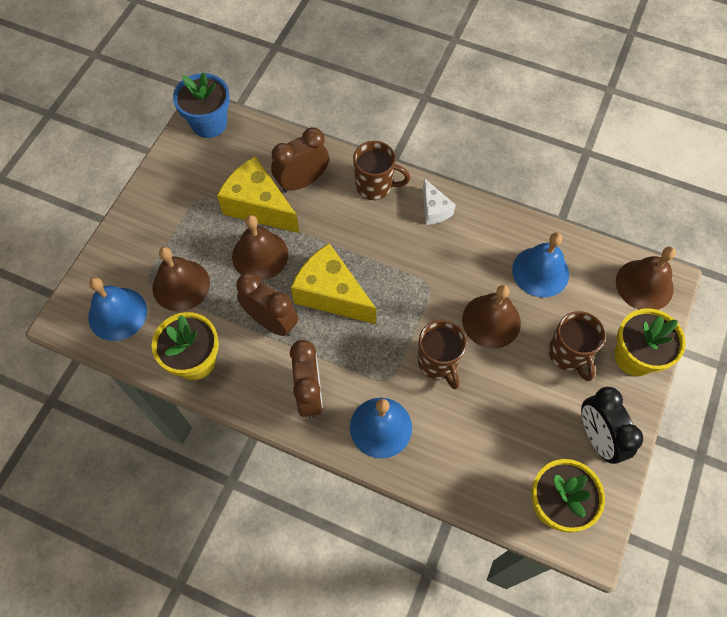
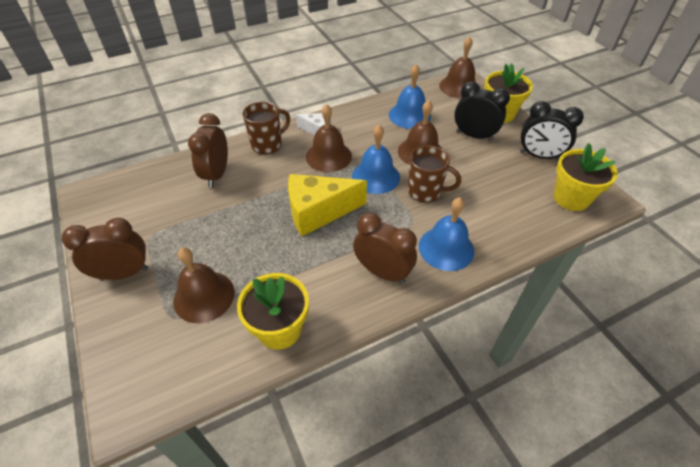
camera: 50 degrees left, 15 degrees down
(117, 314) = (172, 361): blue bell -> blue bell (375, 176)
(209, 123) = (100, 193): blue flower pot -> none
(258, 206) = (203, 208): yellow cheese -> none
(260, 255) = (241, 231): brown bell -> brown bell (328, 156)
(271, 322) = (301, 258): brown clock -> brown clock (123, 273)
(568, 354) = (474, 136): brown mug -> black clock

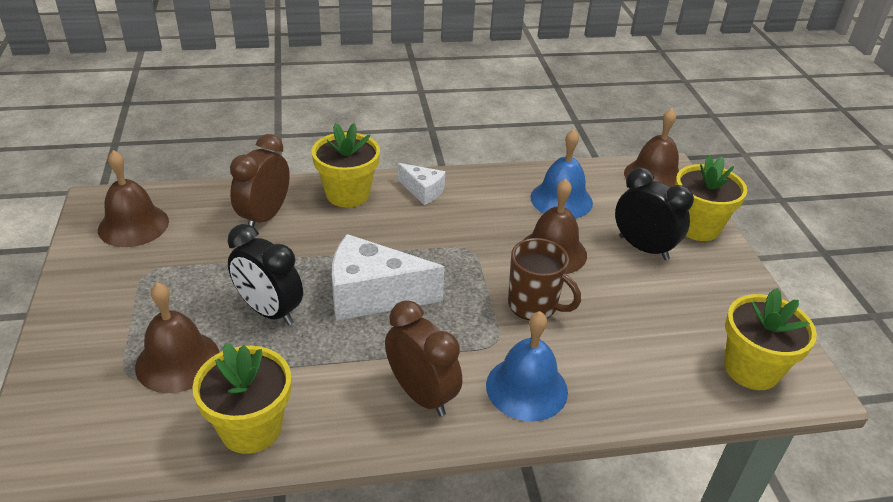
camera: 15 degrees right, 10 degrees down
(123, 273) = (96, 307): brown clock -> none
(267, 144) = (347, 194): brown mug -> yellow flower pot
(318, 212) = (372, 295): yellow cheese -> white cheese
(328, 156) = (421, 227): brown bell -> brown bell (133, 225)
(375, 176) = (473, 269): blue bell -> none
(539, 156) = (730, 298): black clock -> black clock (269, 311)

